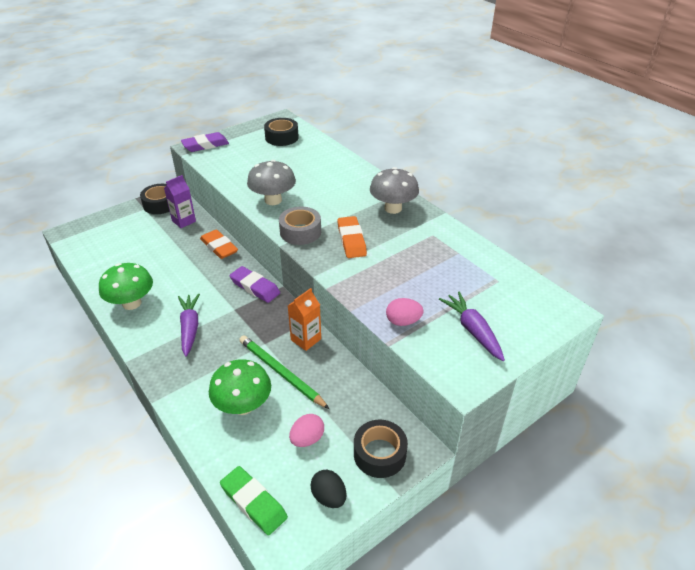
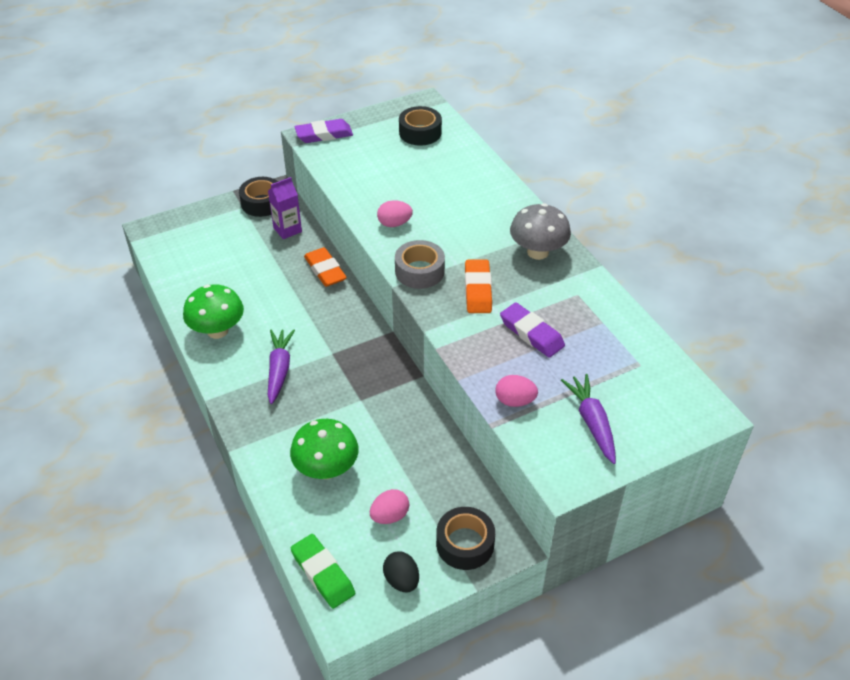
camera: 10 degrees right, 5 degrees up
(255, 287) = (360, 328): purple eraser -> purple eraser (531, 333)
(273, 200) = (394, 224): grey mushroom -> pink egg
(281, 373) = (373, 437): green pencil -> none
(306, 339) = (408, 401): orange carton -> none

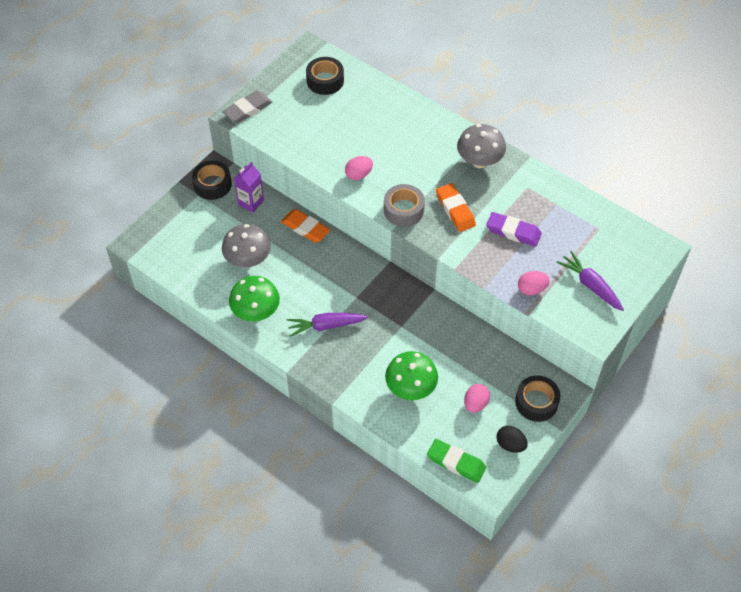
camera: 25 degrees left, 10 degrees up
(246, 280) = (248, 260): none -> grey mushroom
(279, 370) = (326, 326): purple carrot -> purple carrot turned 75 degrees counterclockwise
(324, 135) = (247, 109): purple eraser -> grey eraser

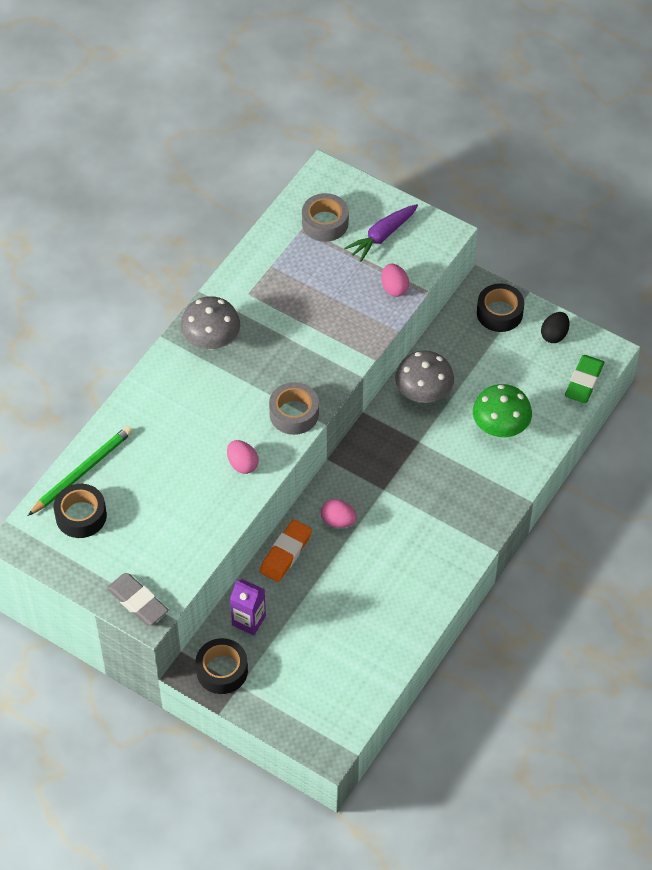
camera: 95 degrees left, 0 degrees up
(248, 260) = (342, 612): grey mushroom -> grey mushroom (423, 393)
(256, 312) = (419, 593): green mushroom -> none
(326, 326) = (429, 517): purple carrot -> none
(363, 82) = (82, 471): none -> green pencil
(455, 210) = (289, 362): orange eraser -> none
(475, 404) = (510, 367): pink egg -> pink egg (338, 521)
(513, 232) = (315, 306): purple eraser -> none
(604, 244) = (325, 223): none -> grey tape

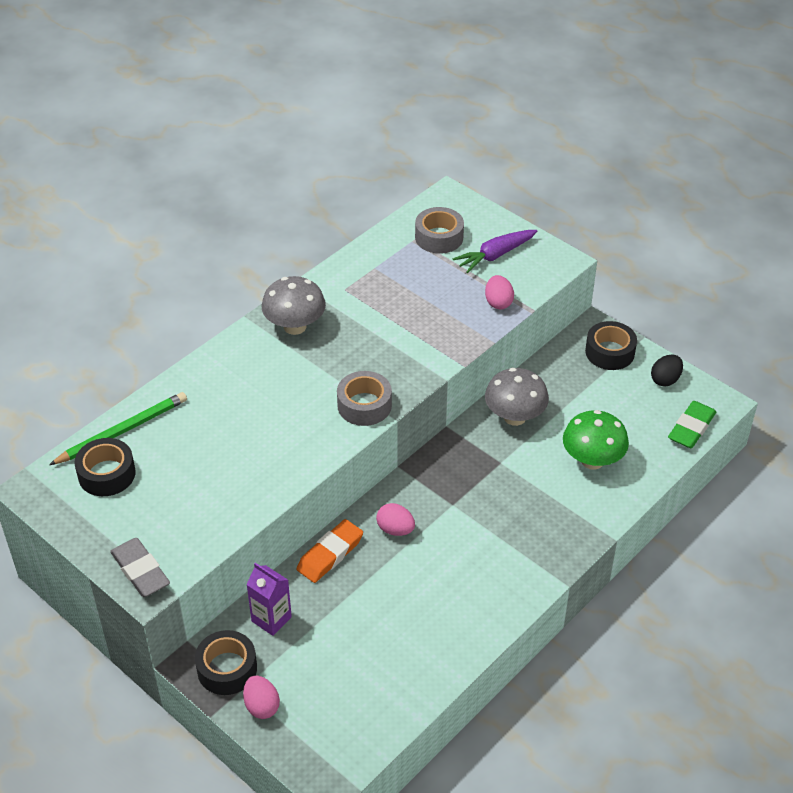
camera: 10 degrees right, 10 degrees down
(242, 464) = (296, 447): pink egg -> pink egg (262, 706)

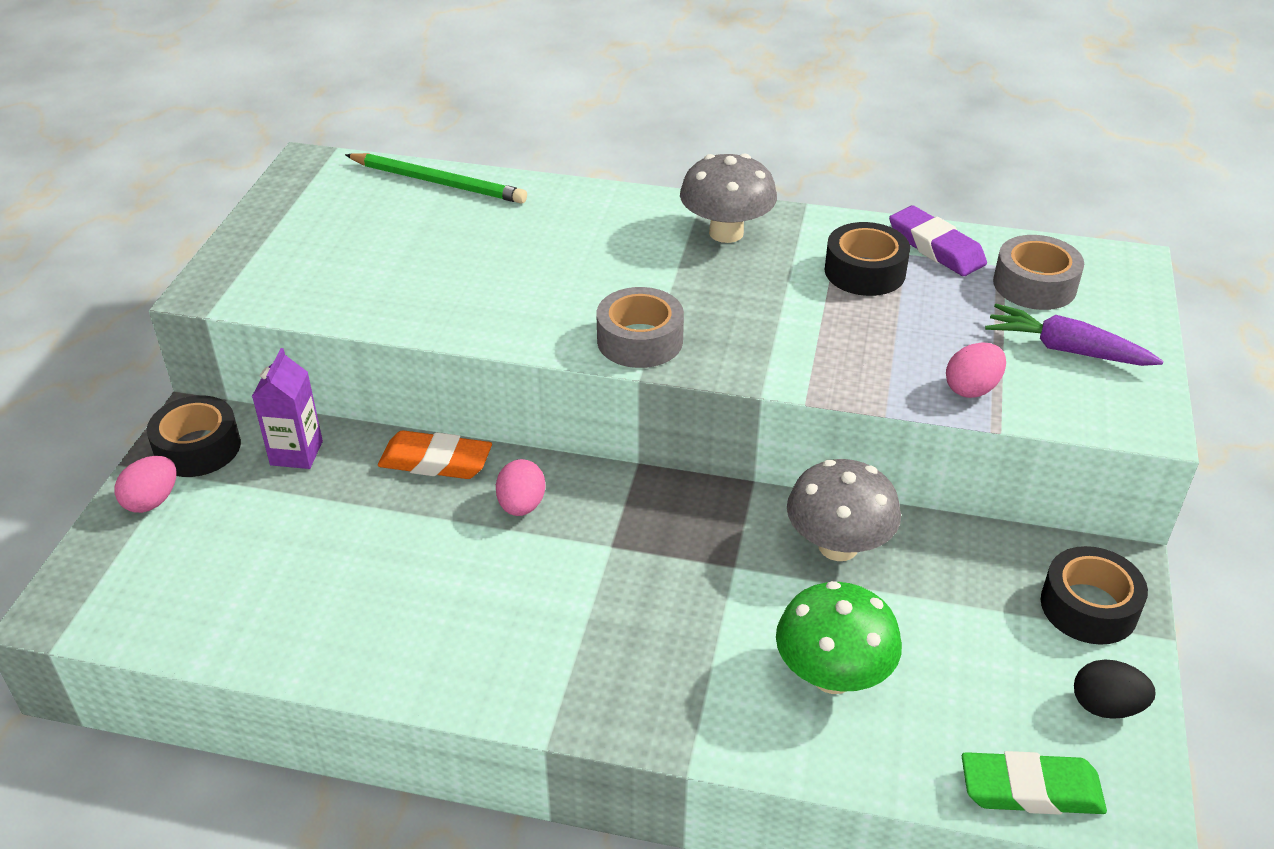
camera: 60 degrees right, 5 degrees down
(107, 474) = (364, 197): black tape -> black tape (864, 271)
(140, 571) = (229, 275): grey eraser -> none
(379, 254) = (936, 247): none -> purple eraser

